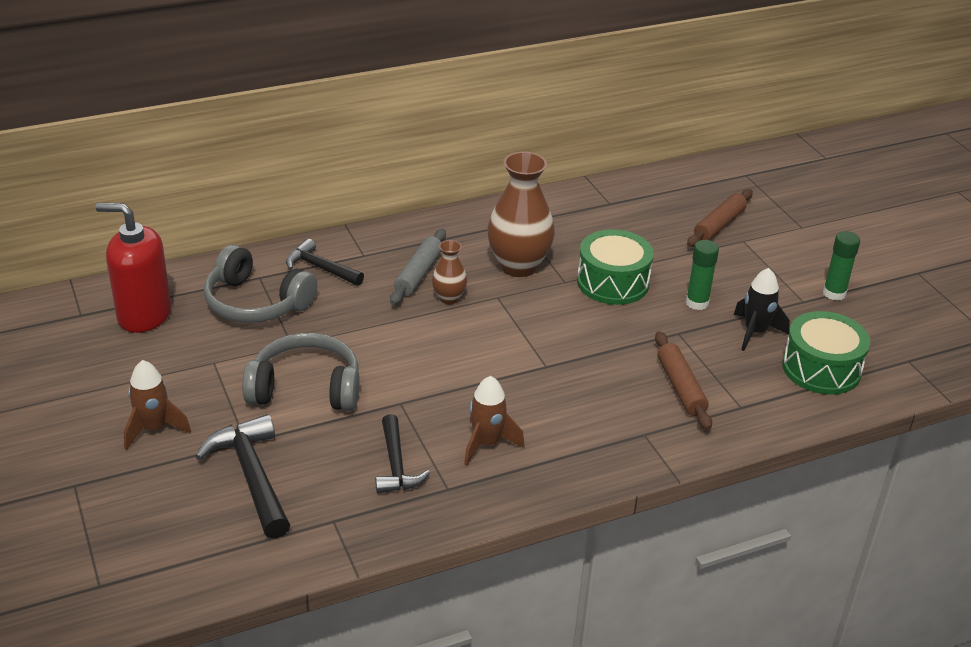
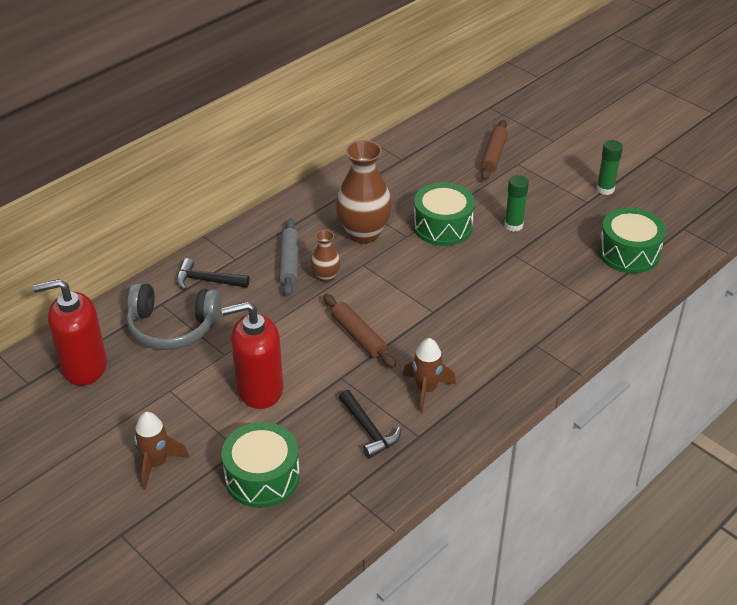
camera: 20 degrees left, 5 degrees up
(252, 476) = (262, 477): black hammer -> green drum
(306, 389) = (259, 389): grey headphones -> red soap dispenser
(680, 387) = (540, 298): brown rolling pin -> brown rolling pin (358, 336)
(755, 332) = (567, 237): black rocket -> none

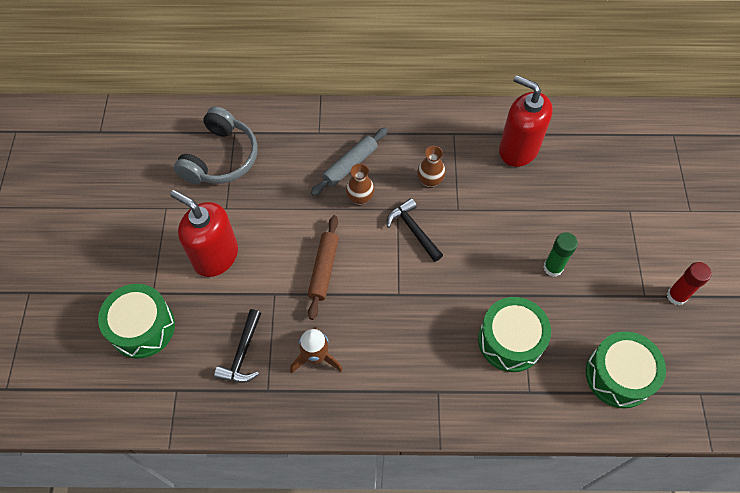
camera: 45 degrees right, 20 degrees up
(84, 367) = (140, 145): red soap dispenser -> red soap dispenser (518, 149)
(156, 463) = (99, 258): brown rocket -> none
(172, 327) = (220, 158): grey headphones -> grey headphones turned 120 degrees counterclockwise
(207, 280) = (281, 137): black hammer -> black hammer (413, 230)
(363, 233) = (430, 181): brown vase -> brown vase, size x0.51
(442, 226) = (495, 223): green drum -> green drum (510, 340)
(493, 155) = (618, 186): brown rolling pin -> none
(605, 189) = (676, 296): green glue stick -> red glue stick

